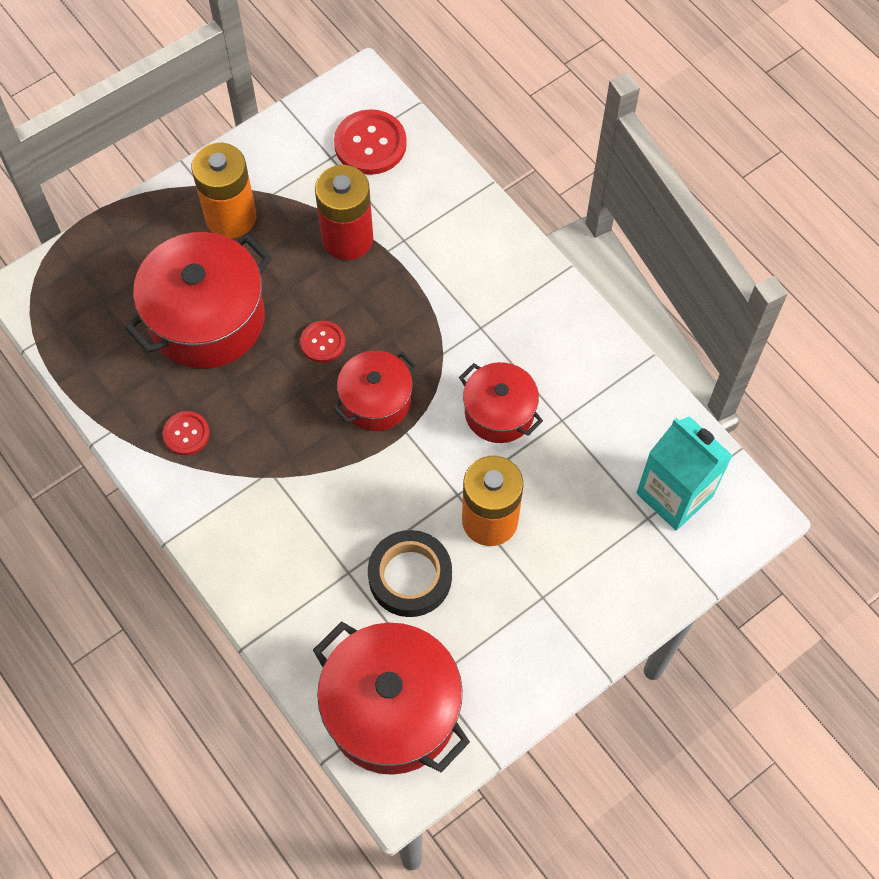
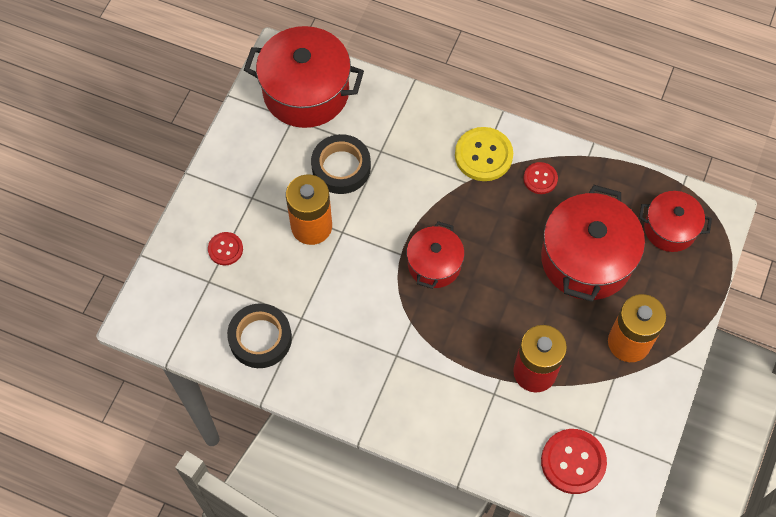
camera: 150 degrees right, 0 degrees up
(229, 498) = (483, 155): none -> yellow button
(322, 342) = (497, 285): red button -> red button (225, 249)
(499, 412) = (346, 300): red pot -> red pot (670, 229)
(620, 421) = (260, 338): none -> black tape
(674, 494) = (198, 306): turquoise carton -> none

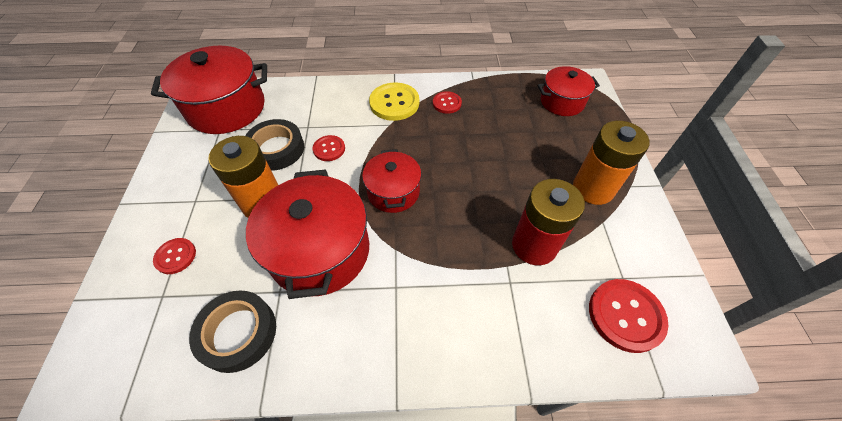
camera: 25 degrees left, 10 degrees down
(392, 188) = (329, 149): none -> red button
(586, 259) = (517, 142): red pot -> red pot (320, 251)

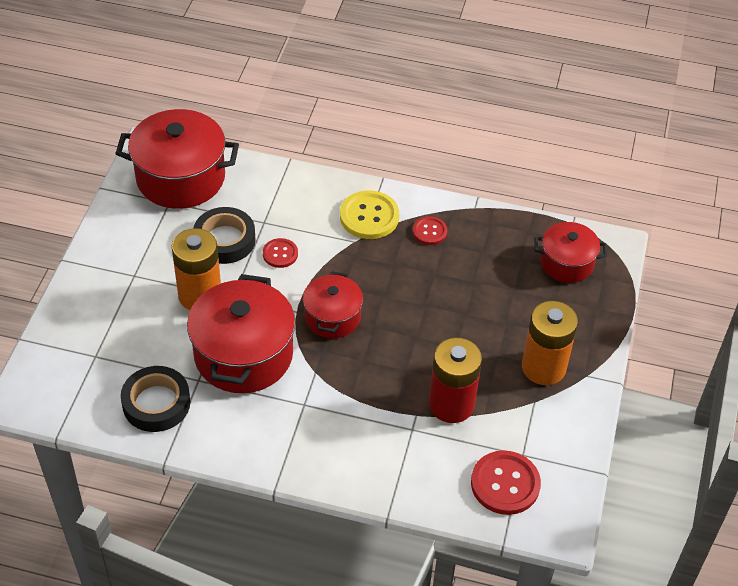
camera: 15 degrees right, 5 degrees down
(175, 256) = (110, 324): red button -> none

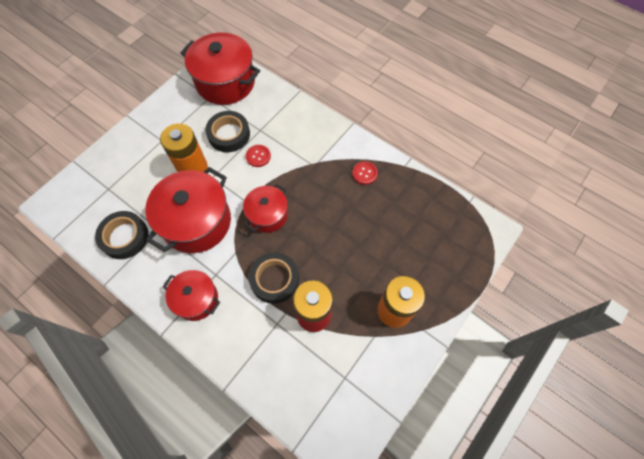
camera: 25 degrees right, 15 degrees up
(369, 216) = (329, 148): yellow button -> none
(382, 384) = (274, 279): none -> black tape
(505, 484) = (320, 397): red button -> none
(566, 263) = (450, 231): red pot -> red pot (196, 299)

